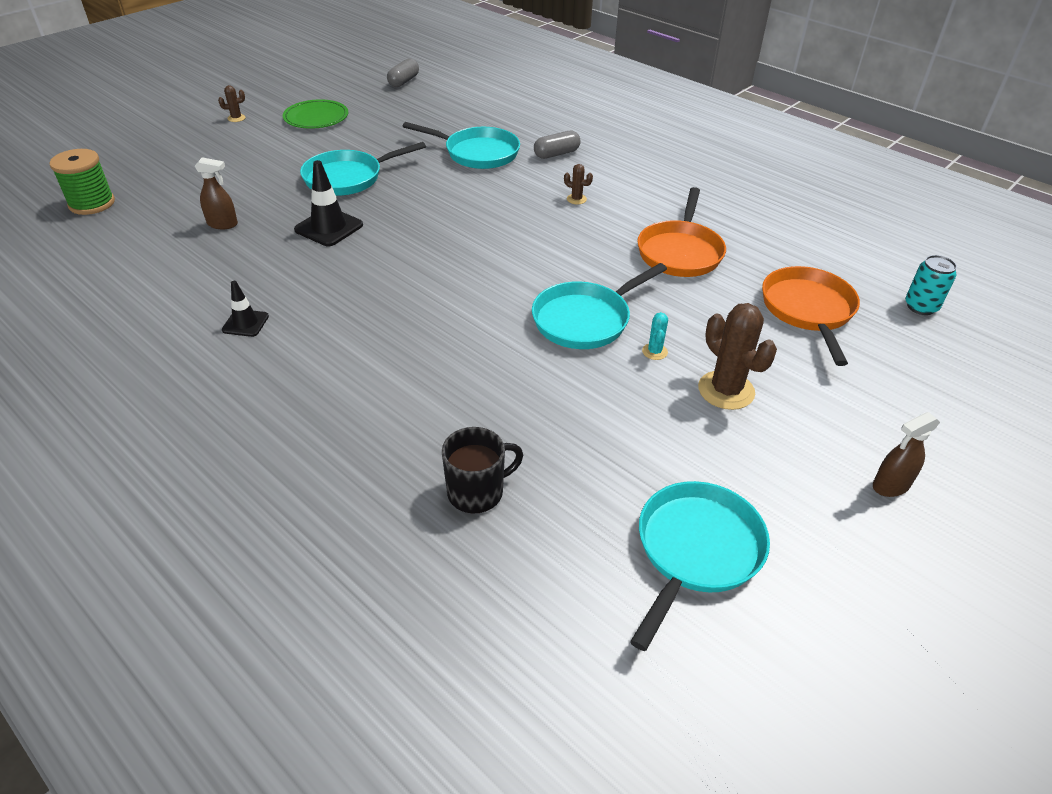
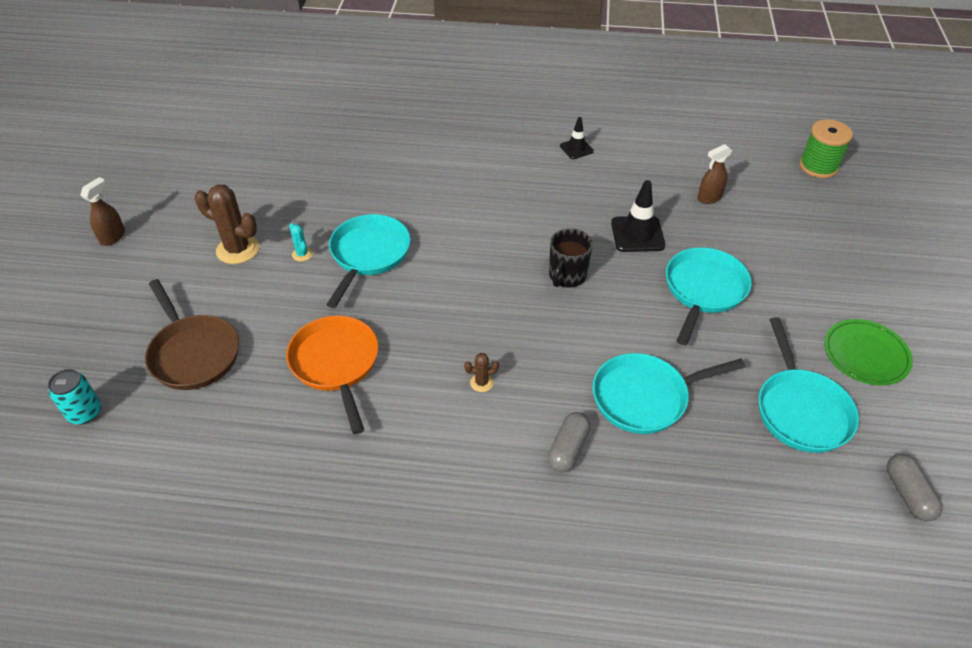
camera: 145 degrees right, 5 degrees up
(236, 118) = (922, 306): brown cactus -> none
(477, 492) = (348, 135): black mug -> black mug (567, 276)
(695, 551) = (220, 159): turquoise pan -> turquoise pan (800, 409)
(808, 311) = (193, 353): orange pan -> brown pan

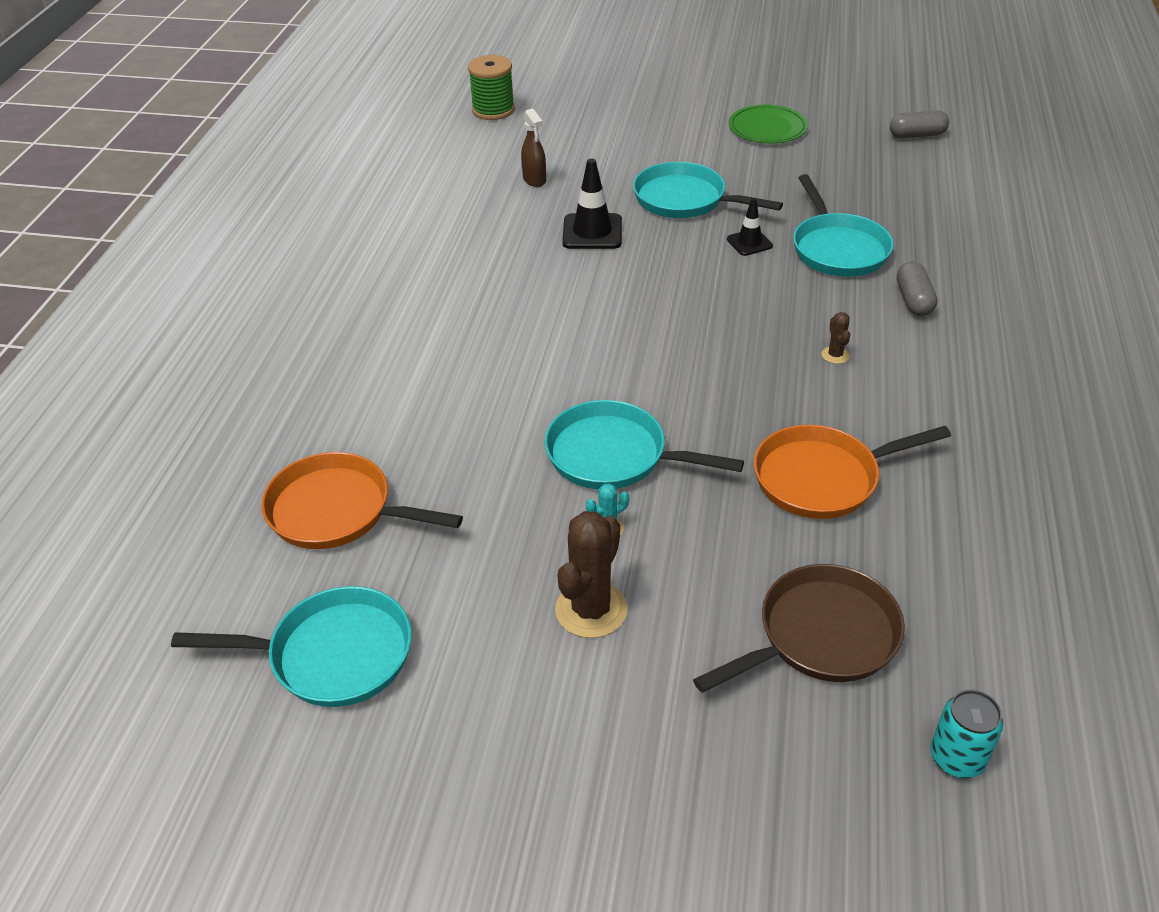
camera: 85 degrees left, 5 degrees down
(113, 237) = (540, 811): brown spray bottle -> none
(331, 147) = (338, 511): none -> orange pan
(567, 276) = (661, 286): black mug -> none
(568, 449) = (913, 300): grey capsule -> grey capsule turned 60 degrees clockwise
(576, 148) = (415, 264): black traffic cone -> black traffic cone (749, 243)
(800, 409) = (838, 168): turquoise pan -> turquoise pan (332, 655)

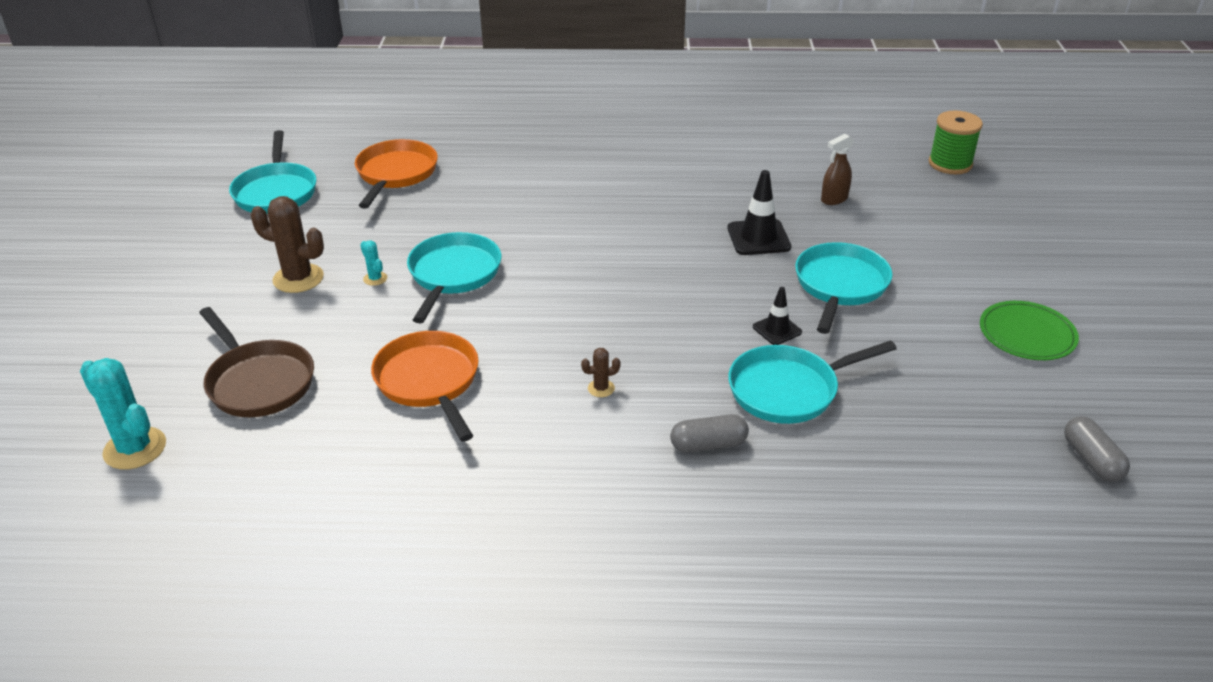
camera: 80 degrees right, 5 degrees down
(957, 758) = (135, 448): turquoise can -> turquoise cactus

